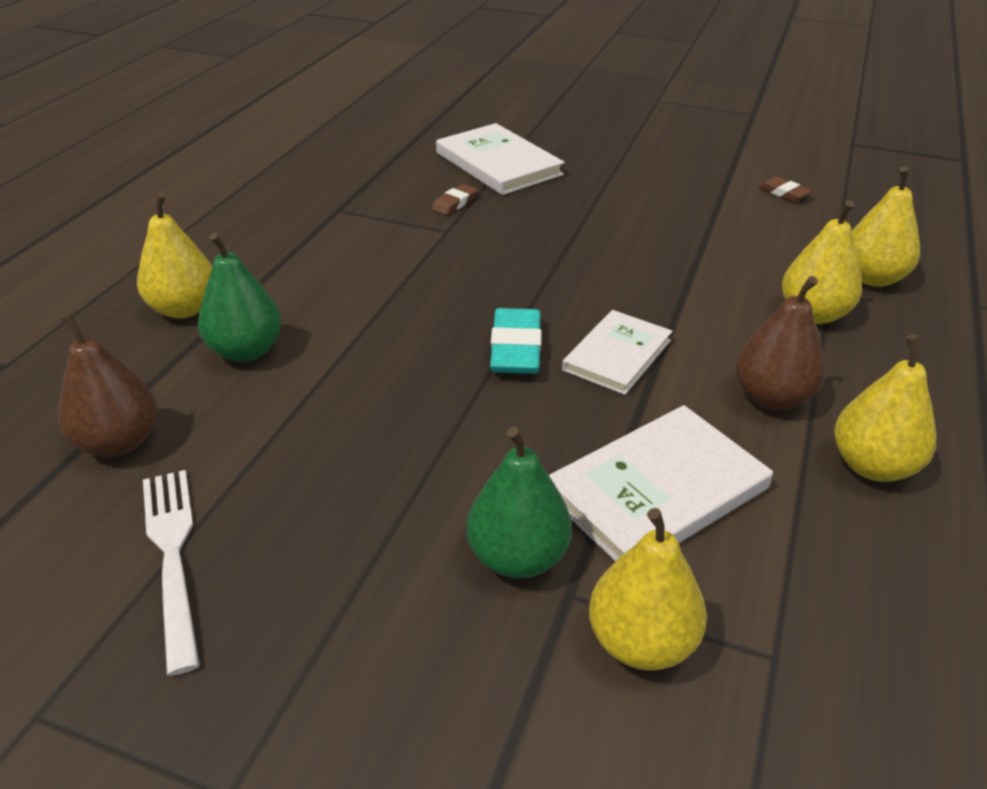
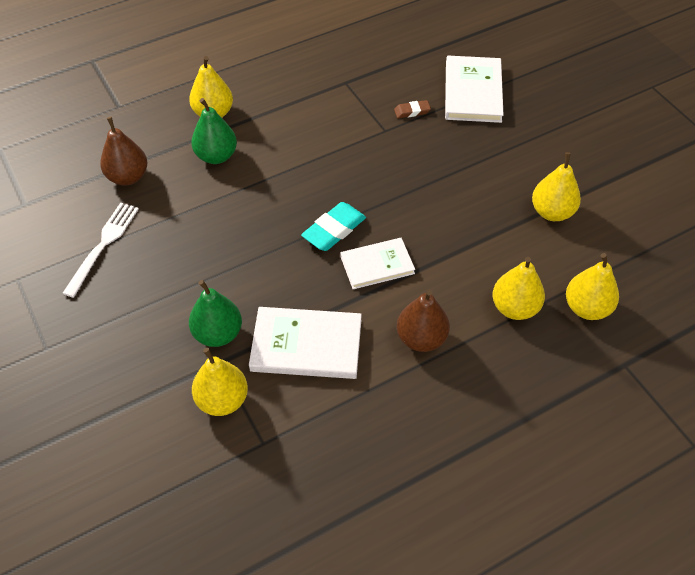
camera: 40 degrees right, 15 degrees up
(784, 193) = (626, 215): brown eraser -> none
(872, 466) = (419, 404): yellow pear -> yellow pear (552, 212)

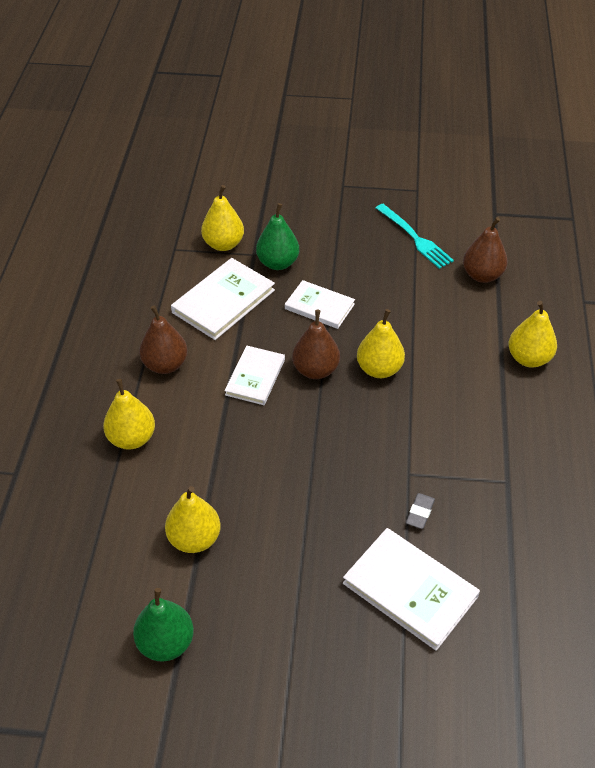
camera: 125 degrees right, 5 degrees down
(103, 244) = (415, 238): white fork -> turquoise fork
(216, 156) = (467, 336): green pear -> green pear (166, 643)
(255, 267) = (319, 306): none -> white book
(334, 230) = (315, 370): turquoise eraser -> brown pear
(412, 111) = (420, 513): brown eraser -> grey eraser
(587, 308) = (82, 487): yellow pear -> yellow pear (379, 369)

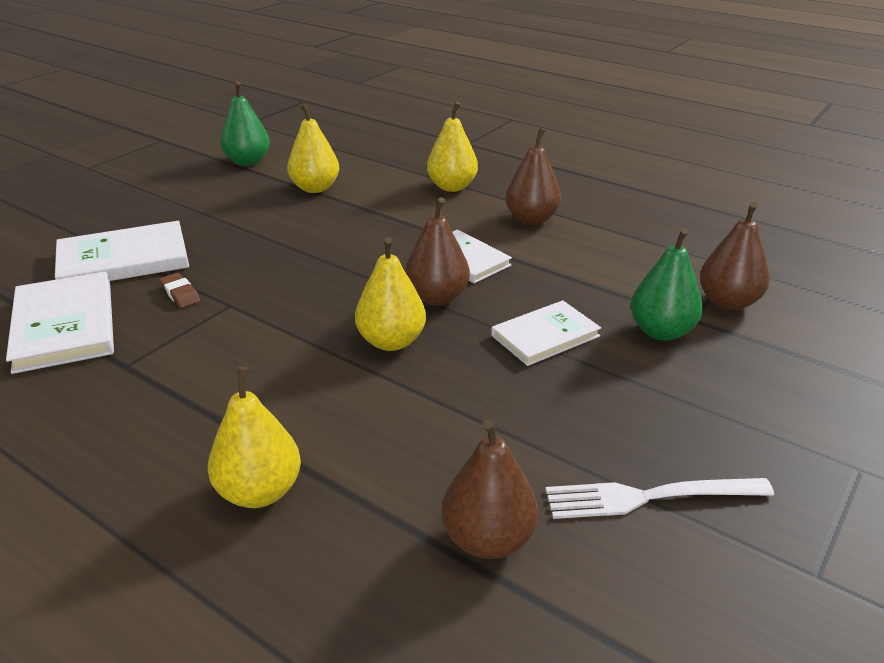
camera: 120 degrees right, 15 degrees down
(223, 244) = (728, 302): yellow pear -> brown pear
(223, 301) = (608, 273): white book -> white book (64, 325)
(415, 238) = (648, 497): turquoise fork -> white fork
(420, 513) = (180, 294): grey eraser -> brown eraser

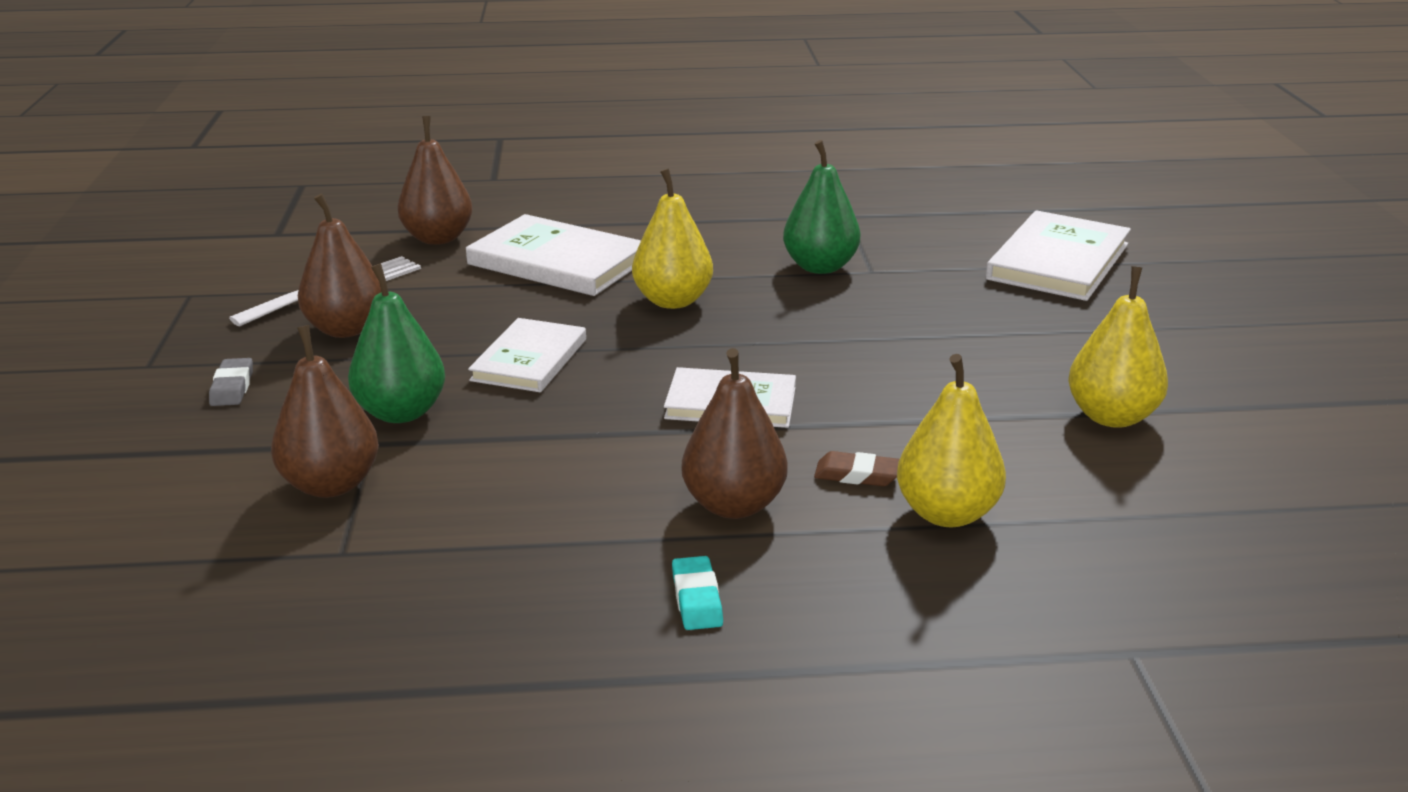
camera: 140 degrees right, 5 degrees down
(64, 325) = (955, 214): white book -> white book (558, 262)
(180, 294) = (933, 261): brown eraser -> brown eraser (856, 475)
(247, 162) = (1306, 415): green pear -> green pear (820, 267)
(259, 491) = (617, 207): yellow pear -> none
(437, 298) = (693, 350): brown pear -> brown pear (346, 329)
(589, 199) = (696, 599): none -> turquoise eraser
(781, 407) = (232, 387): none -> grey eraser

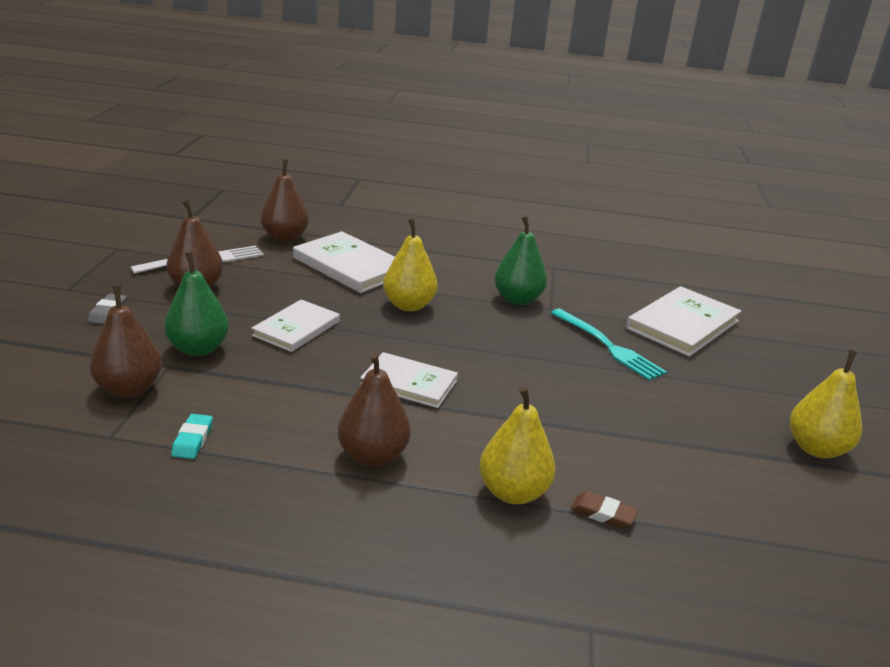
camera: 10 degrees right, 0 degrees up
(696, 599) = (313, 518): turquoise eraser -> turquoise eraser (192, 440)
(856, 475) = (466, 451): brown eraser -> brown eraser (603, 513)
(976, 307) = (609, 346): none -> turquoise fork
(1111, 417) = (665, 445): yellow pear -> yellow pear (816, 449)

